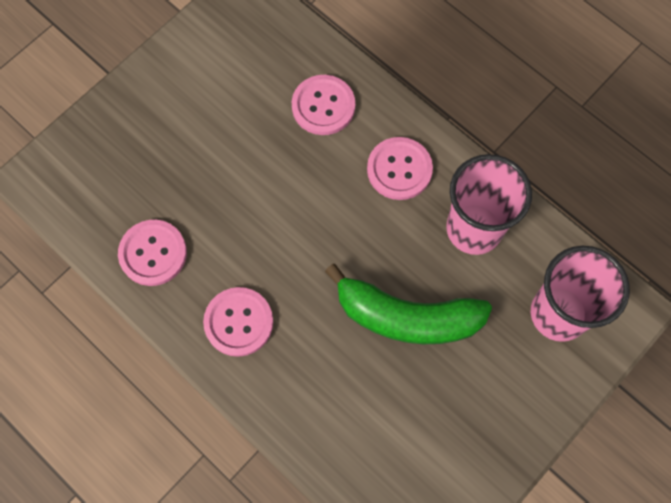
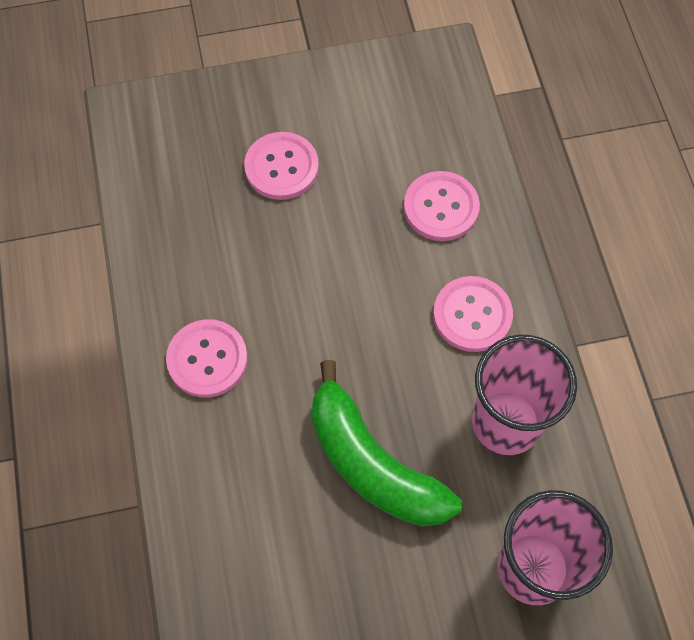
camera: 35 degrees right, 5 degrees down
(153, 253) = (178, 244): pink button -> pink button (281, 167)

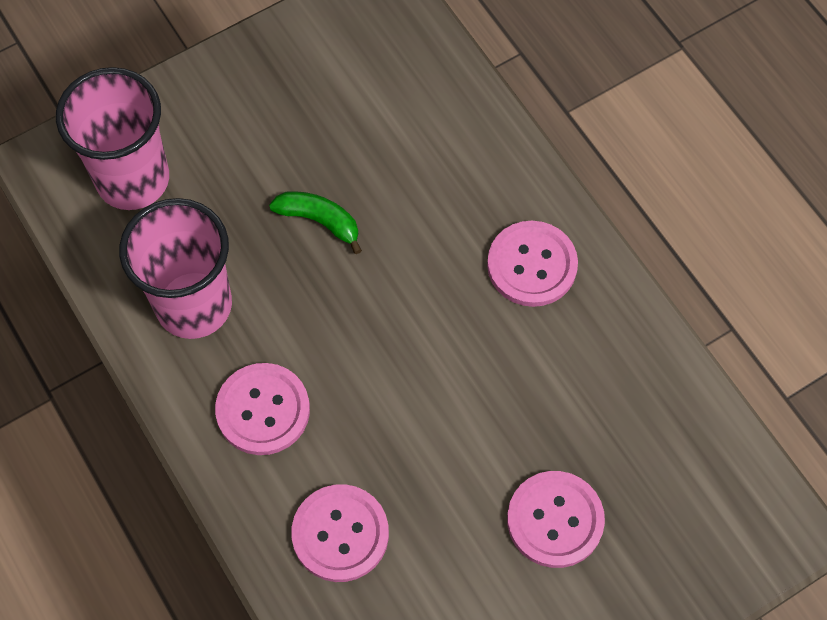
camera: 160 degrees right, 0 degrees up
(372, 463) = (320, 221): green banana -> green banana, size x0.49

